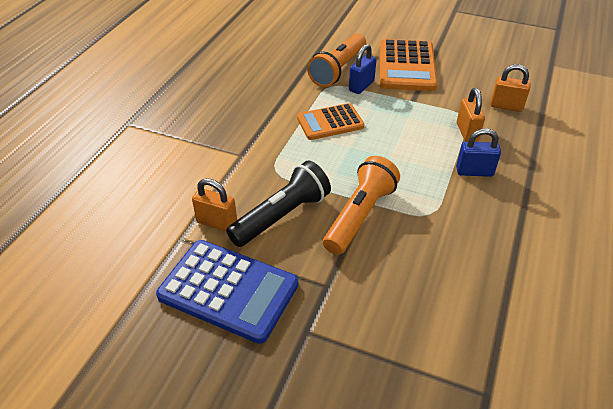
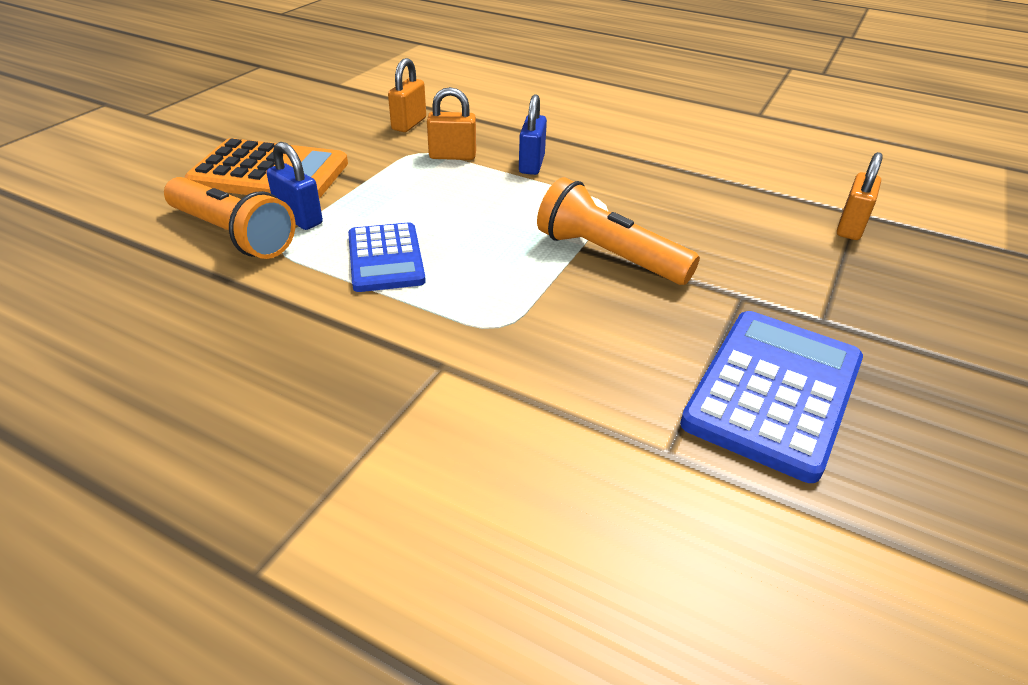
camera: 85 degrees left, 5 degrees down
(217, 222) = (625, 403): orange padlock -> orange padlock (850, 227)
(282, 216) = (609, 326): black flashlight -> none
(330, 122) = (386, 258): orange calculator -> blue calculator

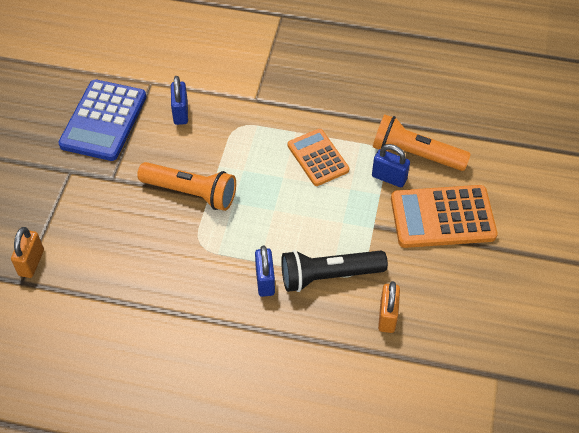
camera: 165 degrees right, 15 degrees up
(386, 258) = (318, 158): blue calculator -> orange calculator
(452, 156) = (329, 276): orange padlock -> black flashlight
(606, 373) = (180, 113): none -> blue padlock

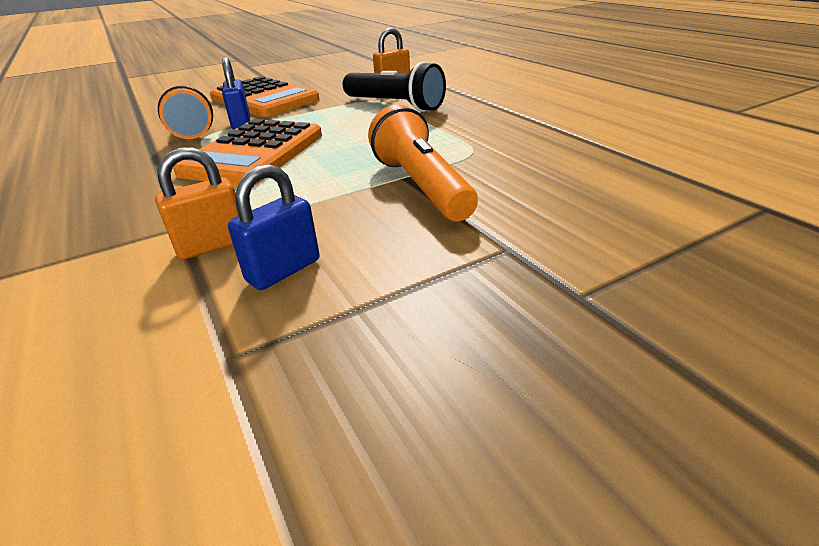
camera: 130 degrees left, 20 degrees down
(31, 262) = (739, 219): orange padlock -> orange padlock (212, 245)
(103, 121) = (419, 345): blue calculator -> none
(265, 281) = (448, 117): blue padlock -> none
(318, 158) = (254, 154): orange calculator -> orange calculator, size x1.54

